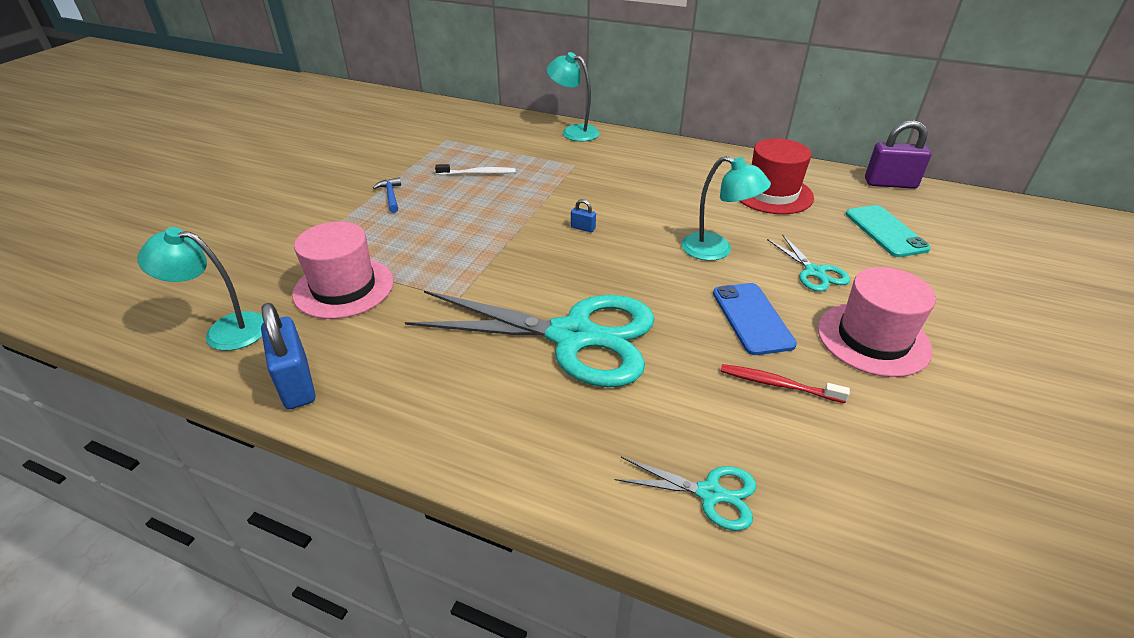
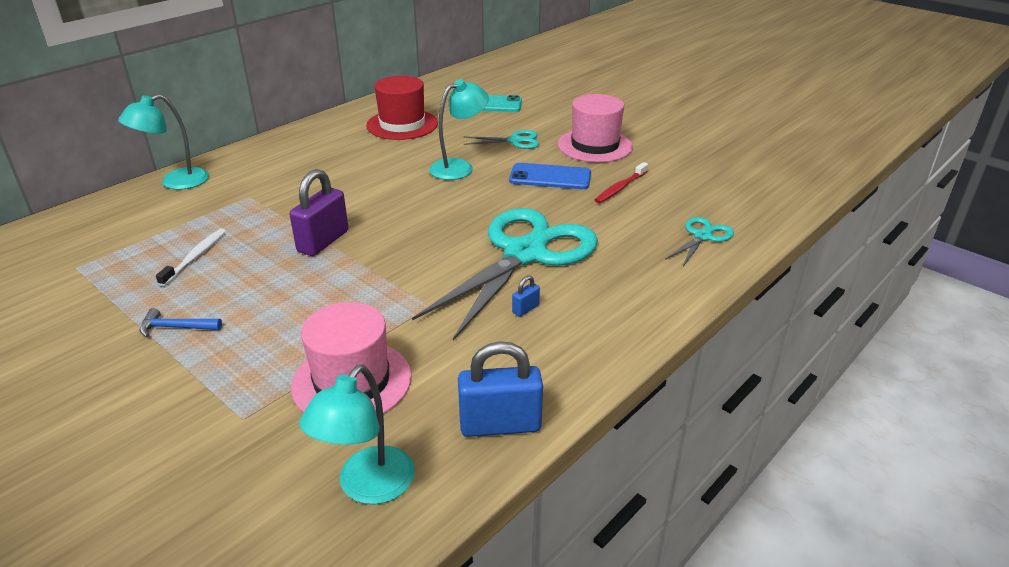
camera: 70 degrees left, 5 degrees down
(583, 228) = (372, 217): blue padlock -> blue padlock (525, 309)
(890, 183) = (432, 83): purple padlock -> purple padlock (323, 241)

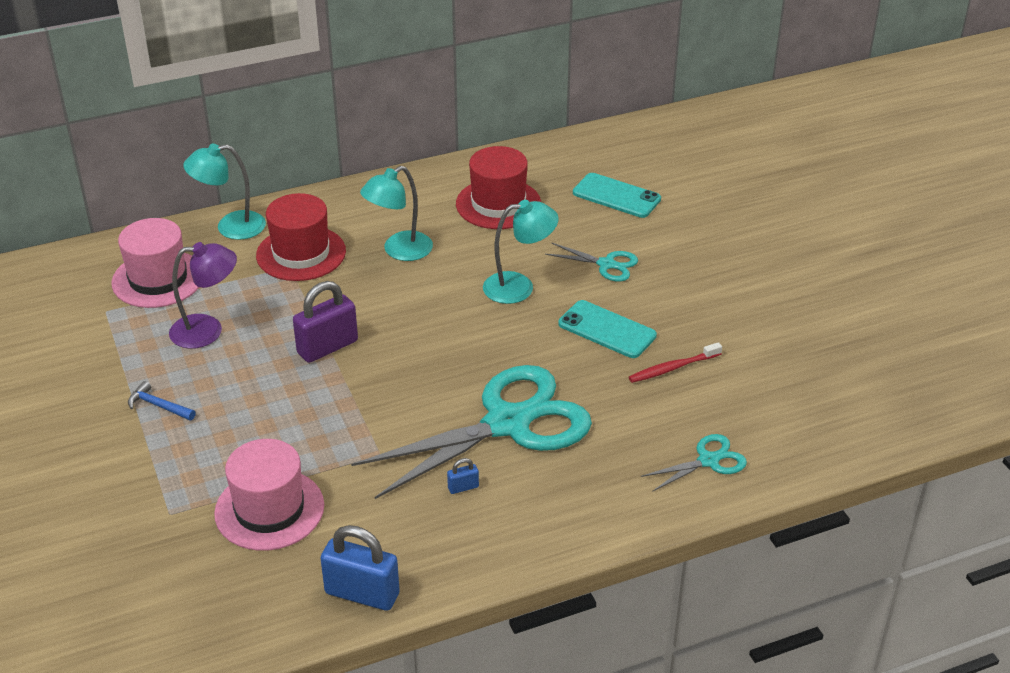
camera: 25 degrees right, 5 degrees up
(195, 257) = (207, 330): white toothbrush -> purple lamp
(254, 185) = (301, 253): none -> red hat
(367, 487) = (229, 607): turquoise lamp -> turquoise lamp (399, 251)
(550, 177) = (607, 330): blue phone -> turquoise phone
(595, 145) = (693, 297): pink hat -> pink hat (158, 279)

